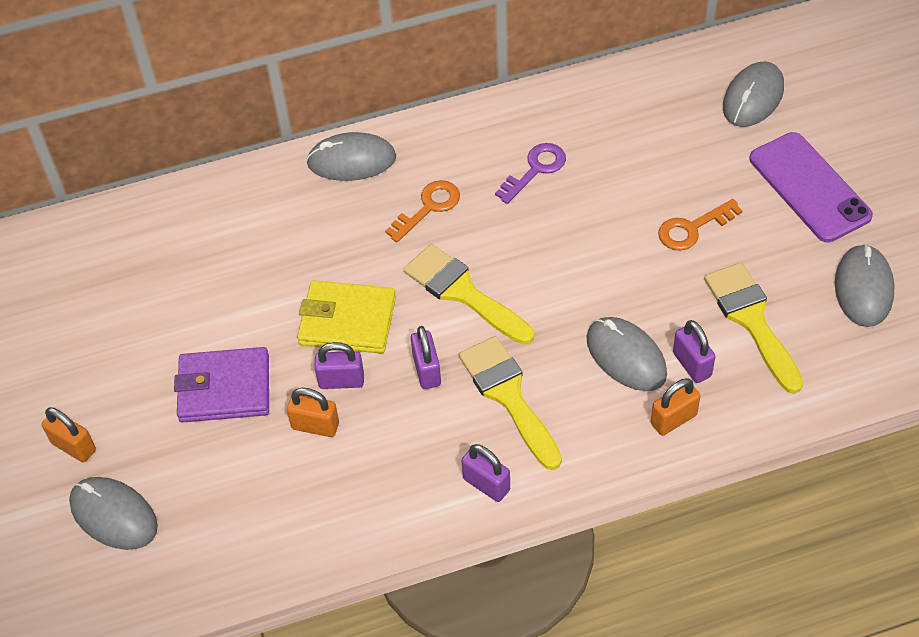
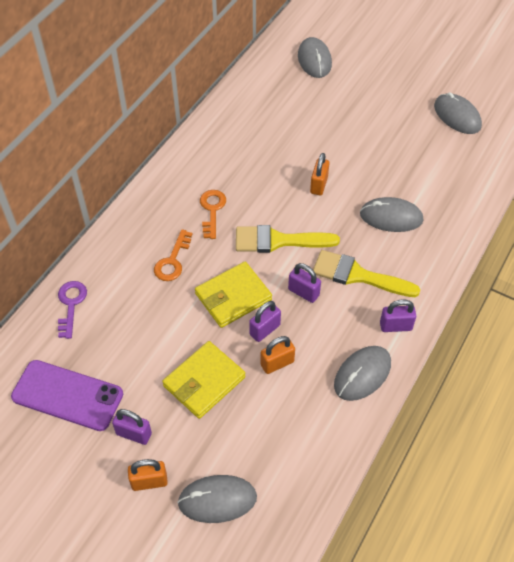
camera: 45 degrees left, 0 degrees up
(224, 388) = (204, 381): purple wallet -> yellow wallet
(351, 160) = (142, 213): grey mouse -> grey mouse (362, 374)
(535, 170) = (247, 157): purple key -> purple key (71, 305)
(673, 419) = (444, 231): orange padlock -> orange padlock (319, 185)
(692, 364) = (424, 200): purple padlock -> purple padlock (134, 434)
(693, 228) = (354, 137): orange key -> orange key (173, 260)
(751, 320) = (427, 162): yellow brush -> none
(809, 187) = (385, 86): purple phone -> purple phone (67, 395)

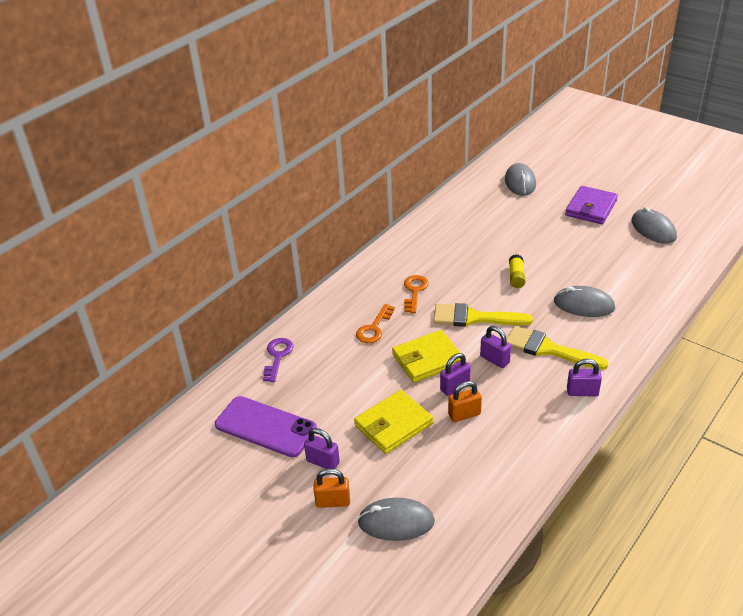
camera: 10 degrees right, 15 degrees down
(319, 185) = (516, 277): orange padlock -> yellow glue stick
(362, 374) = (546, 429): grey mouse -> none
(391, 91) = (591, 208): none -> purple wallet

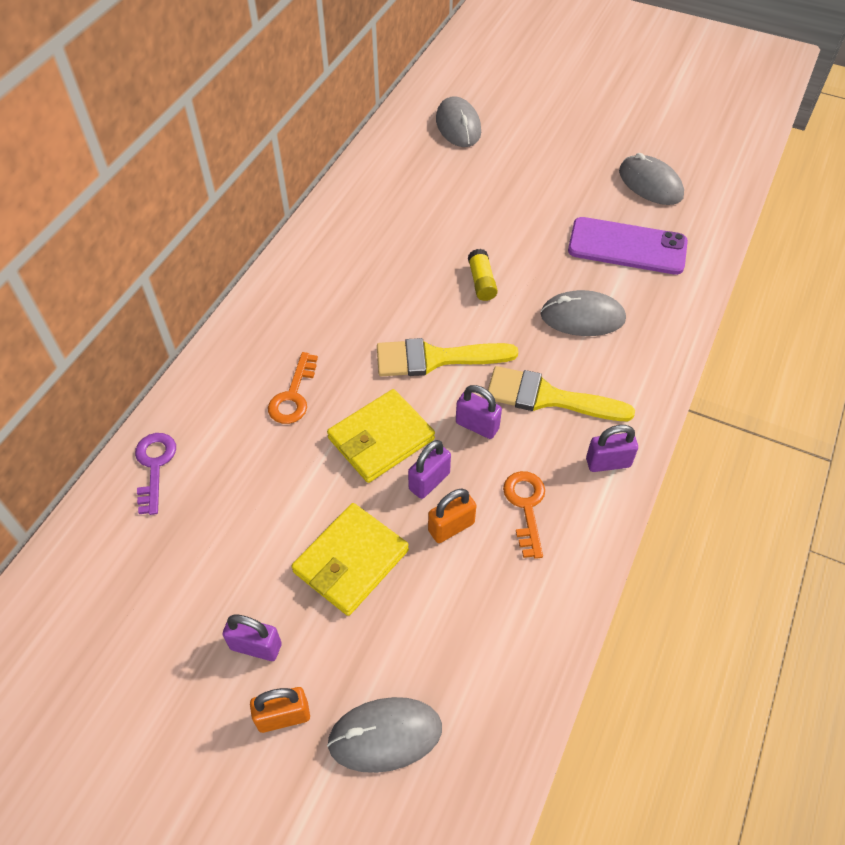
camera: 15 degrees left, 15 degrees up
(265, 427) = (156, 597): purple phone -> purple phone (627, 246)
(414, 291) = (342, 324): orange key -> orange key (526, 507)
(591, 208) = (562, 158): purple wallet -> none

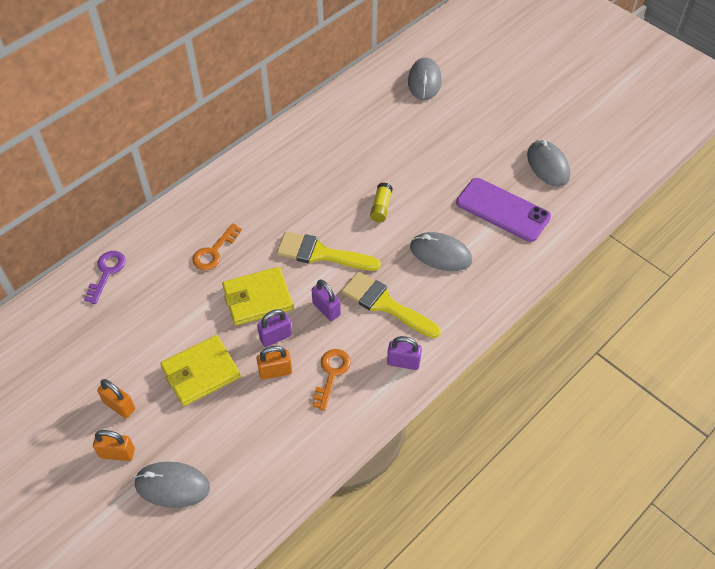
camera: 20 degrees right, 0 degrees up
(256, 646) = (119, 406): purple padlock -> orange padlock

